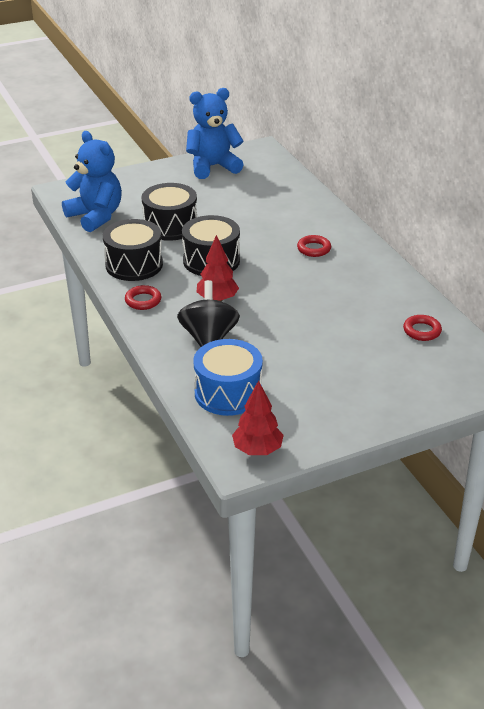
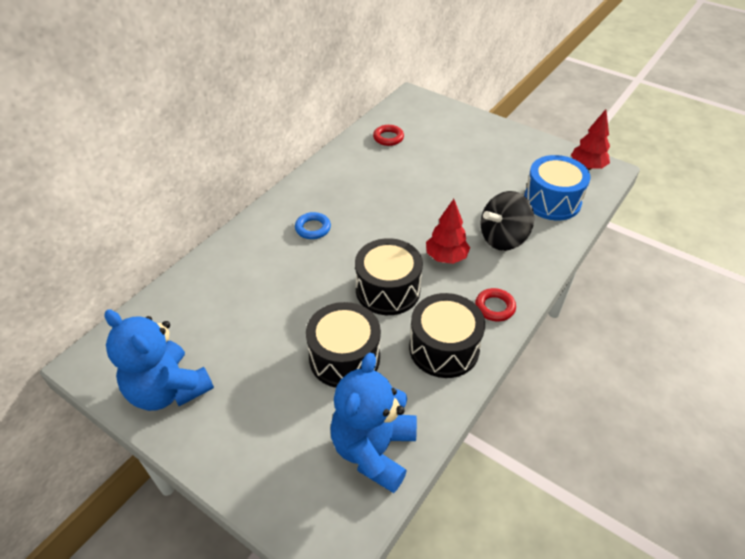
camera: 120 degrees left, 10 degrees up
(314, 249) = (313, 228): red ring -> blue ring

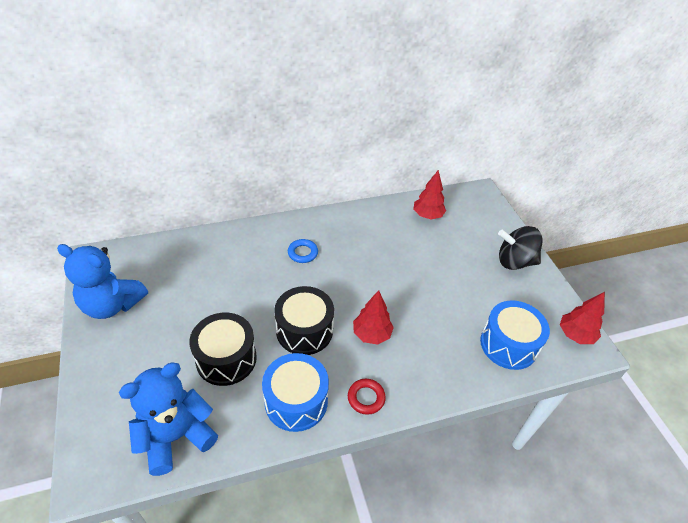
camera: 35 degrees right, 0 degrees up
(168, 390) = (112, 304): blue teddy bear -> blue teddy bear turned 60 degrees counterclockwise
(388, 138) = (427, 215): red ring -> red tree
(444, 348) = (296, 401): black drum -> blue drum
(503, 238) = (432, 349): black spinning top -> black spinning top (514, 261)

